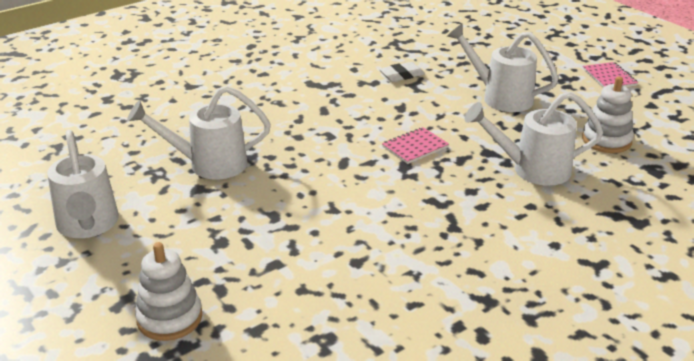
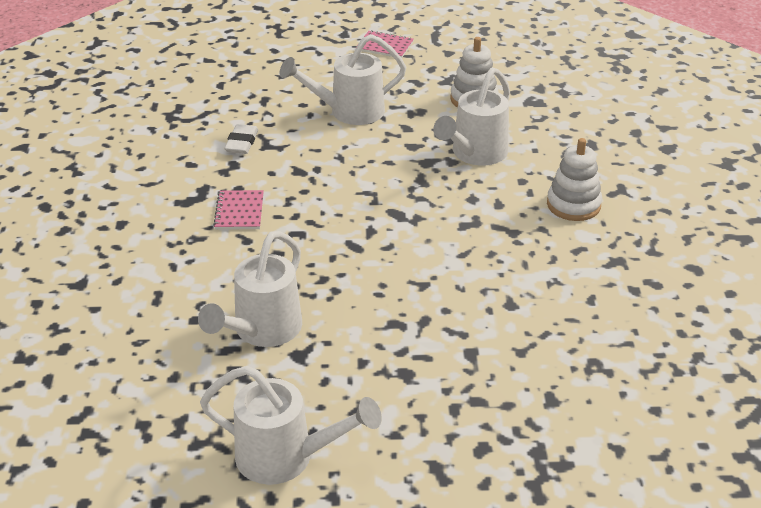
camera: 55 degrees left, 5 degrees up
(169, 318) = (491, 448): white stacking toy -> white stacking toy (573, 205)
(415, 147) = (375, 195): pink notebook -> pink notebook (239, 212)

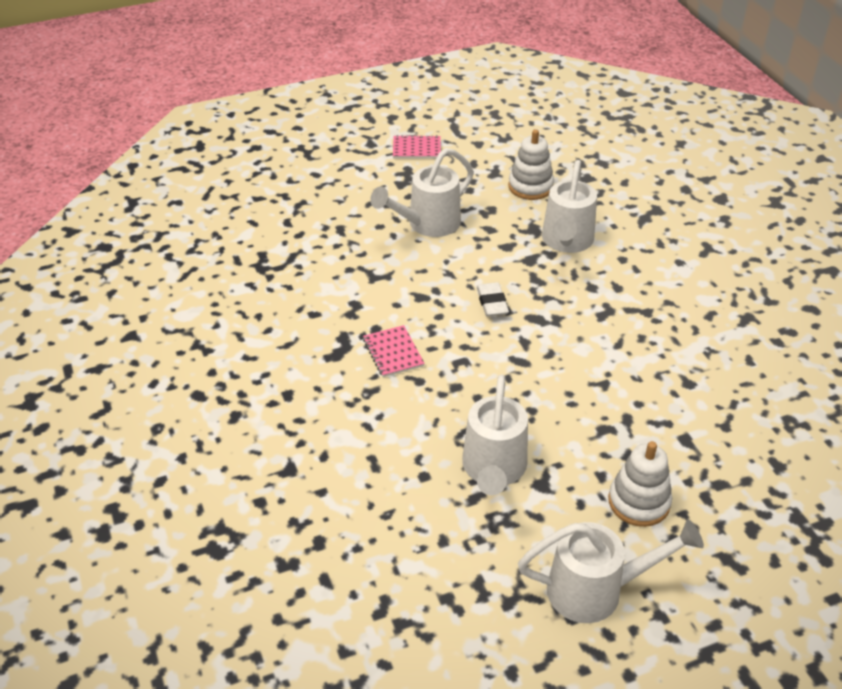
camera: 20 degrees left, 5 degrees up
(241, 143) = (348, 280): white eraser -> white eraser (492, 303)
(573, 205) = (679, 272): white stacking toy -> white stacking toy (639, 502)

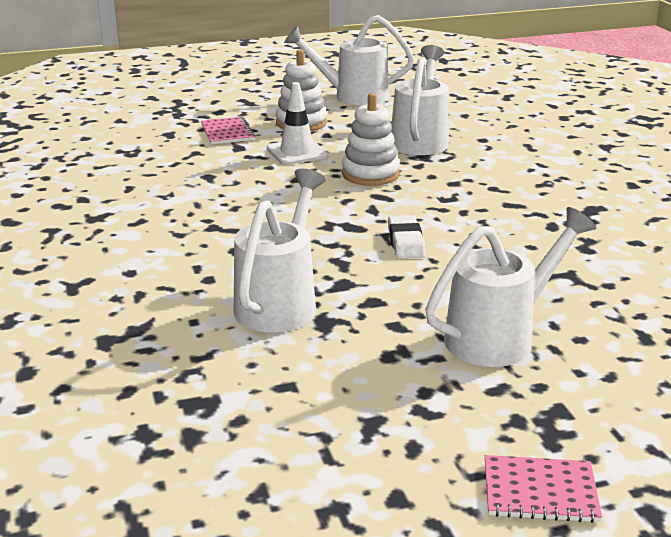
camera: 175 degrees left, 15 degrees down
(393, 352) = (526, 207): pink notebook -> pink notebook (227, 132)
(530, 187) = (308, 391): white stacking toy -> white stacking toy (370, 174)
(620, 433) = (297, 152): none -> white traffic cone

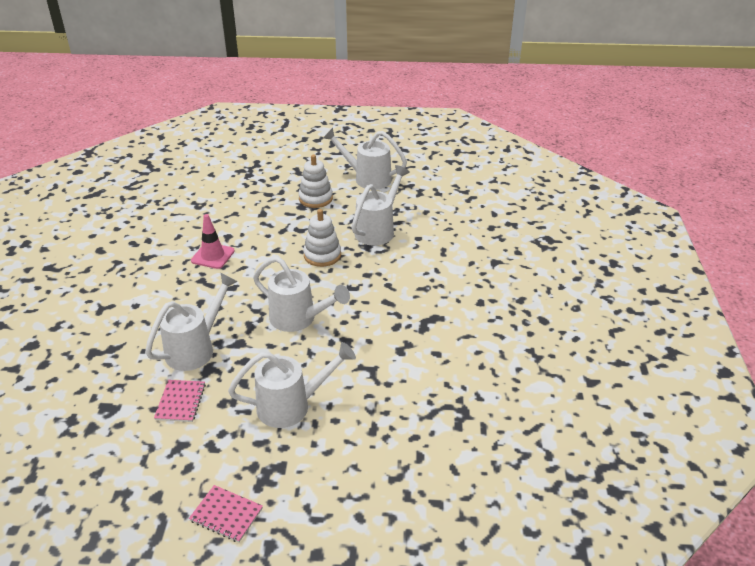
camera: 20 degrees right, 10 degrees up
(206, 199) = (213, 256): none -> pink traffic cone
(227, 132) = (265, 198): pink notebook -> pink notebook (180, 402)
(297, 152) = (293, 226): white traffic cone -> none
(406, 242) = (298, 319): white eraser -> white watering can

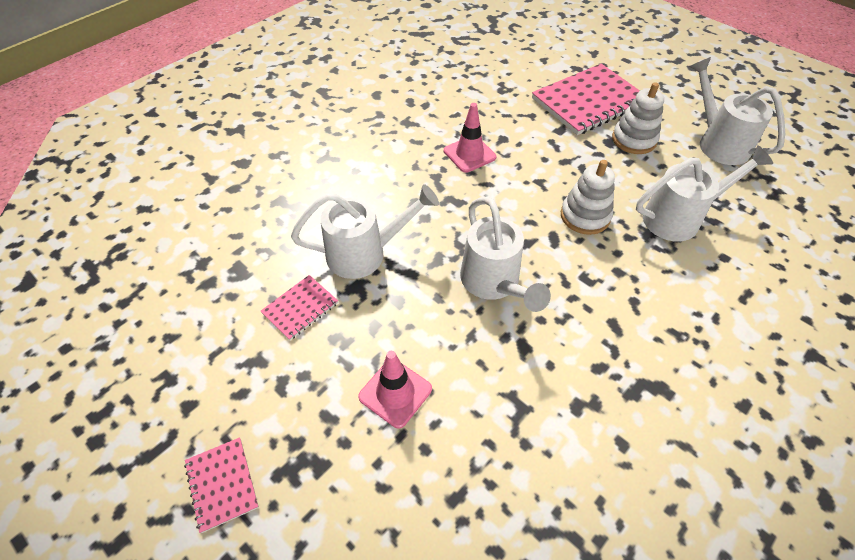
camera: 40 degrees right, 15 degrees up
(266, 188) = (588, 101): none -> pink notebook
(291, 406) = (395, 393): white watering can -> pink traffic cone

